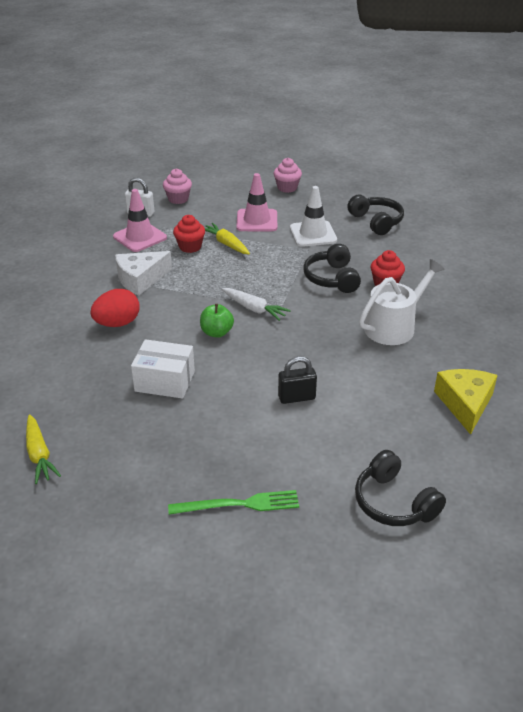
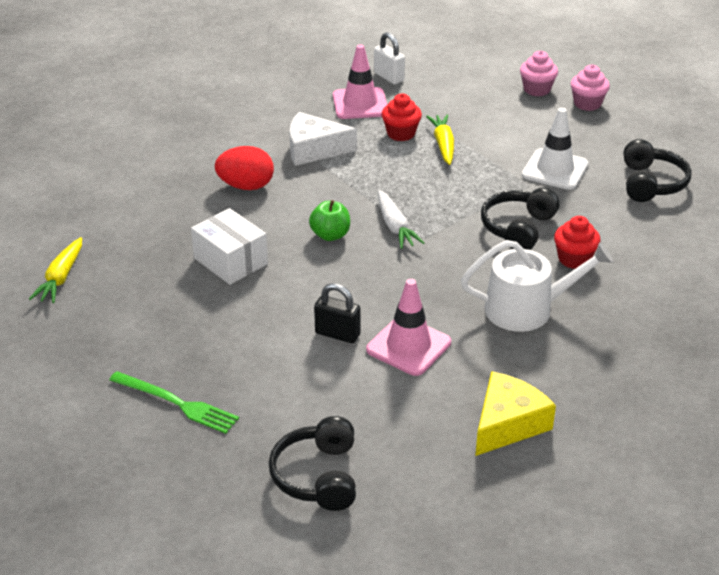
camera: 35 degrees right, 0 degrees up
(178, 199) = (446, 75): pink cupcake -> pink cupcake (537, 89)
(257, 221) = (507, 130): pink traffic cone -> pink traffic cone (408, 346)

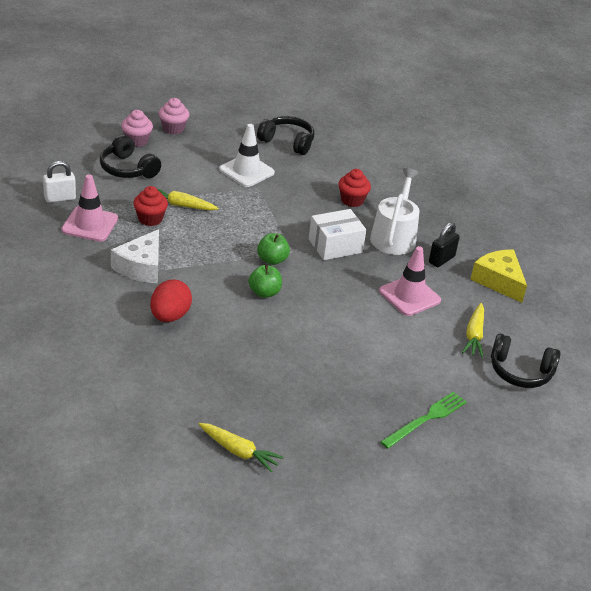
camera: 75 degrees left, 0 degrees up
(231, 261) = (269, 350): white box -> white box (335, 246)
(337, 334) = (382, 323): black padlock -> black padlock (441, 259)
(366, 419) = (474, 335): none -> yellow carrot
(395, 227) = (272, 260): white carrot -> green apple
(518, 228) = (305, 209): black headphones -> black headphones (128, 169)

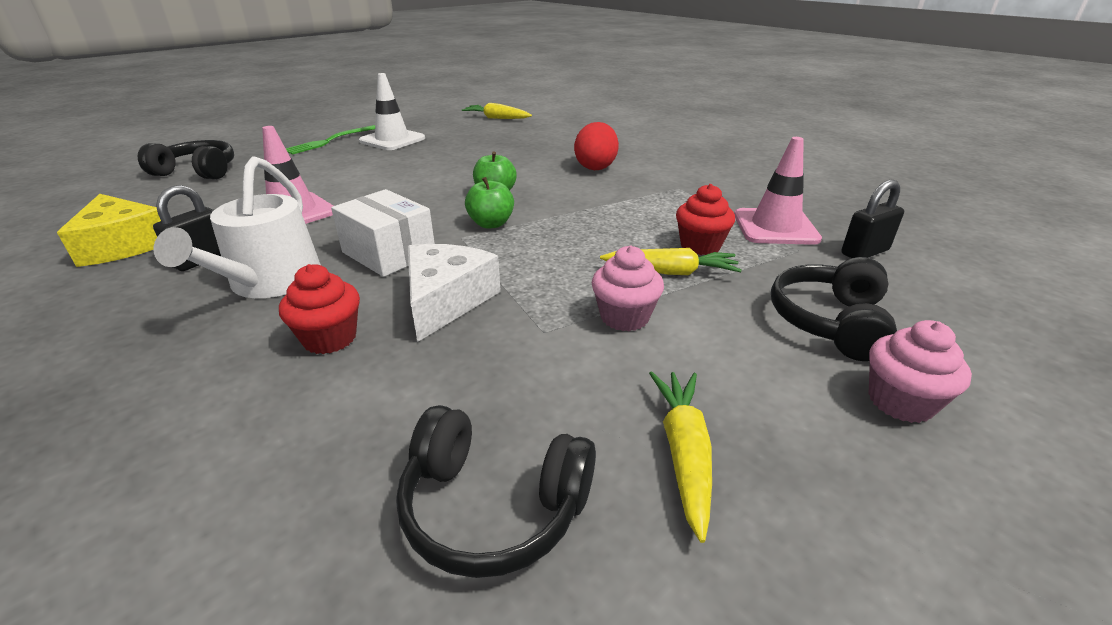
camera: 175 degrees right, 5 degrees down
(60, 198) = (864, 252): white padlock -> black padlock
(128, 169) = (829, 322): black headphones -> black headphones turned 105 degrees counterclockwise
(141, 267) = (661, 196): white cheese -> white cheese (446, 300)
(173, 128) = (864, 476): pink cupcake -> pink cupcake (624, 317)
(246, 171) = (583, 367): white traffic cone -> white traffic cone (392, 140)
(335, 246) = (389, 253): white box -> white box turned 75 degrees clockwise
(474, 335) = (229, 190): yellow carrot -> yellow carrot (683, 452)

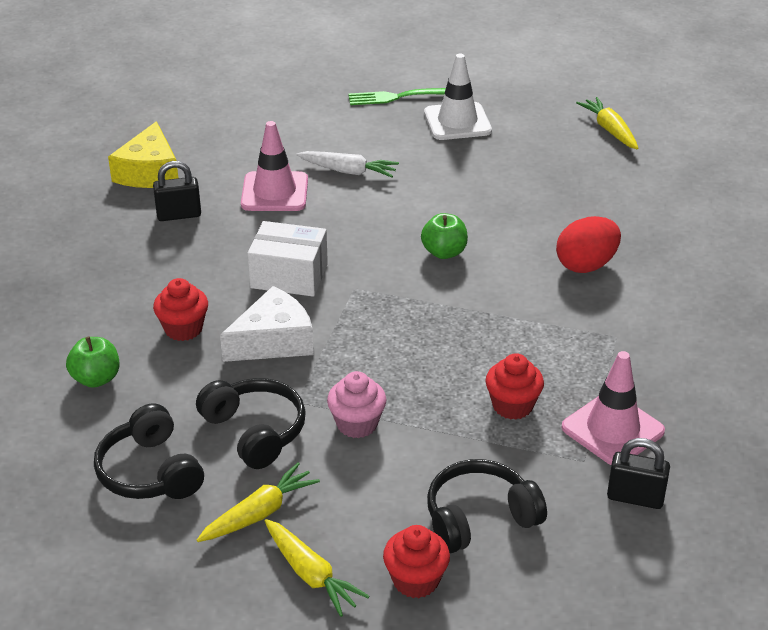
camera: 45 degrees right, 5 degrees up
(198, 171) = (260, 98): black headphones -> black headphones (255, 431)
(270, 282) = (196, 261): white watering can -> none
(345, 182) = (348, 171): none -> white carrot
(389, 253) = (289, 276): white box -> white box turned 75 degrees counterclockwise
(491, 224) = (393, 286): green apple -> green apple (96, 379)
(671, 272) = (447, 413): yellow carrot -> yellow carrot (311, 574)
(900, 402) = (415, 580): pink cupcake -> red cupcake

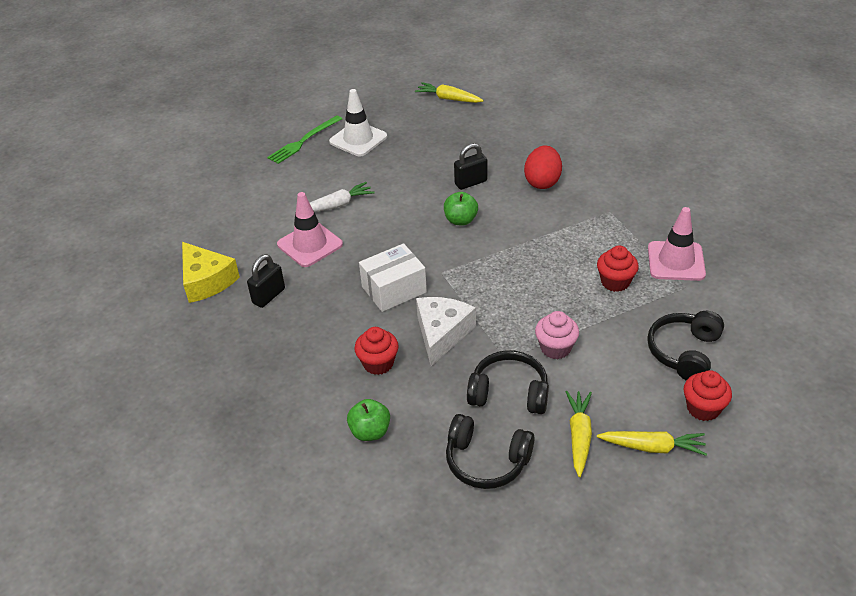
camera: 40 degrees left, 5 degrees up
(635, 497) = (733, 289): black padlock -> black padlock (471, 182)

